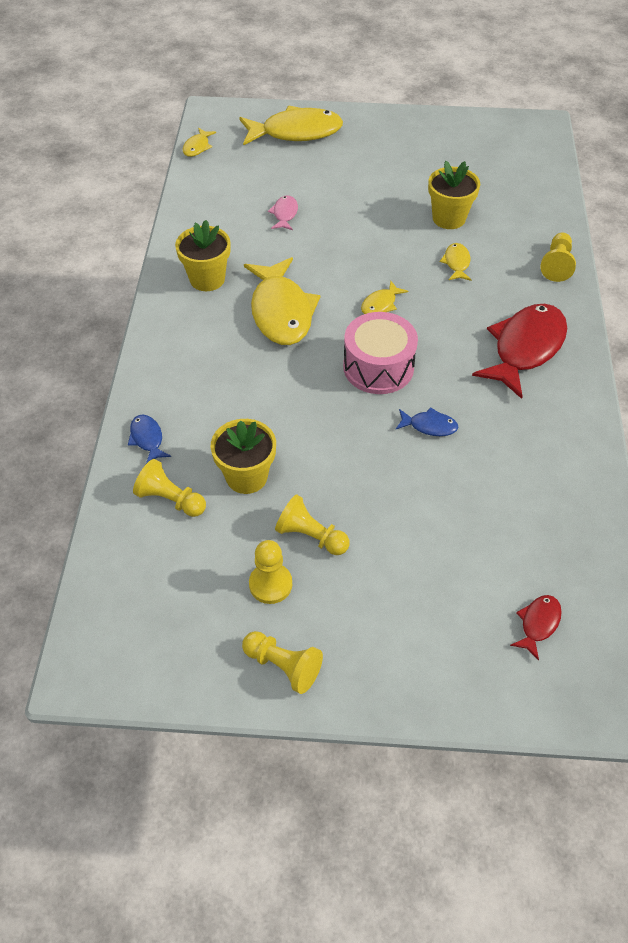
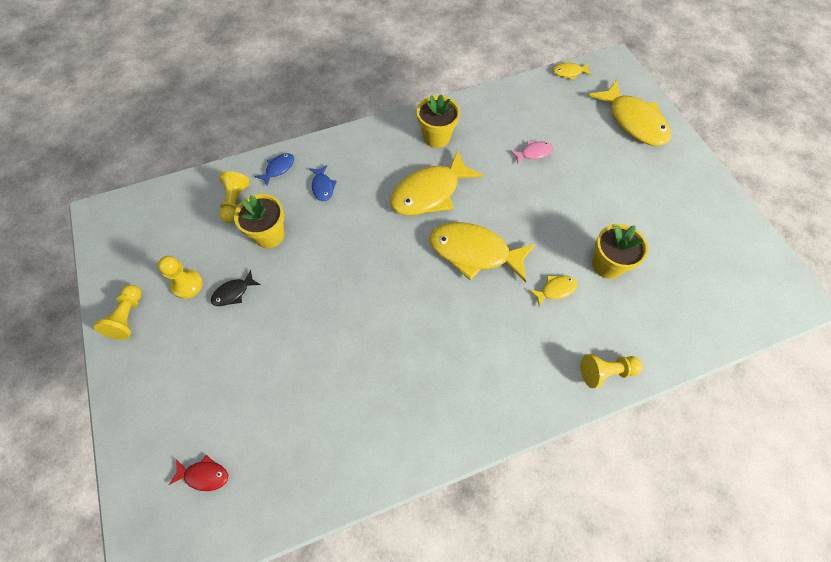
camera: 65 degrees right, 10 degrees up
(311, 536) = (233, 293): yellow pawn -> black fish
(378, 367) = (407, 275): pink drum -> none
(380, 304) = (474, 252): yellow fish -> yellow fish, size x2.20
(429, 426) = (364, 332): blue fish -> blue fish (323, 187)
(525, 348) = (484, 377): red fish -> none

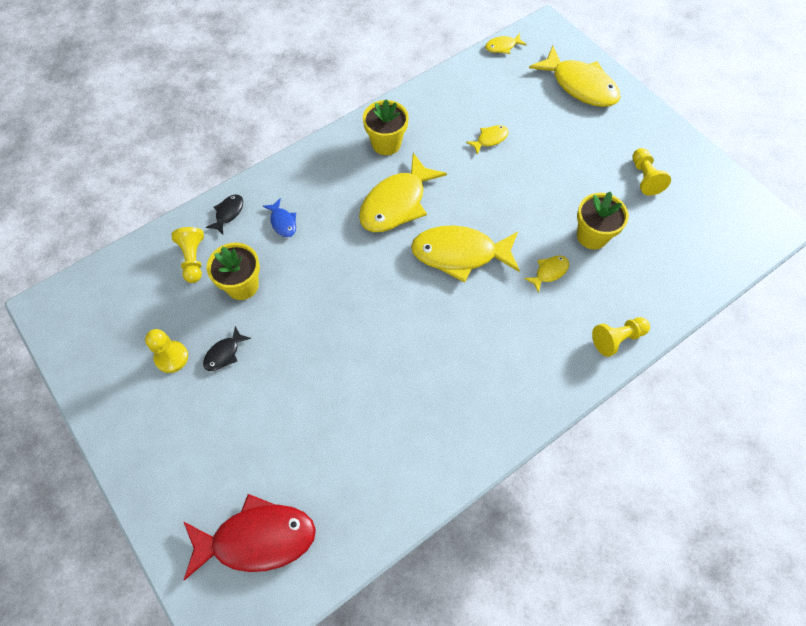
camera: 15 degrees left, 0 degrees up
(128, 317) = (118, 406): yellow pawn -> yellow pawn (644, 178)
(204, 475) = (257, 539): red fish -> red fish, size x2.20
(278, 169) = (228, 213): blue fish -> black fish
(533, 153) = (490, 139): pink fish -> yellow fish

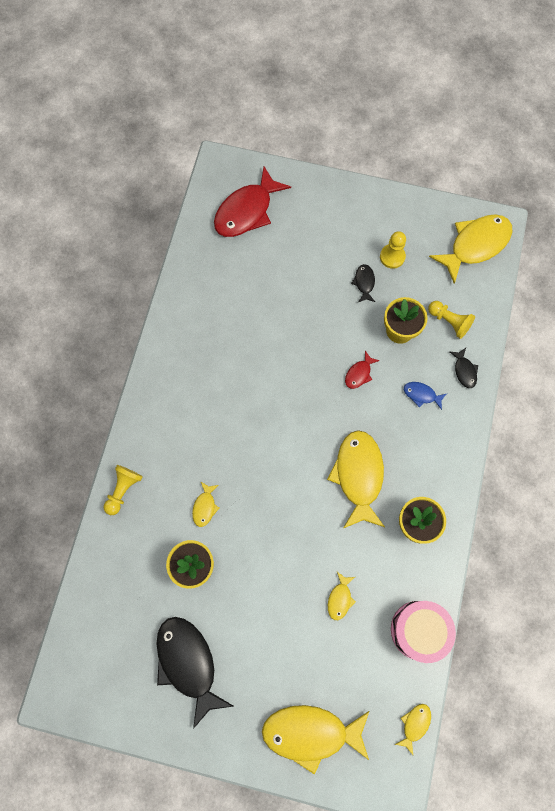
camera: 140 degrees right, 10 degrees up
(315, 277) = (359, 373): none -> red fish
(449, 87) = (419, 630): none -> pink drum
(460, 254) = (278, 470): yellow fish -> yellow fish (475, 245)
(644, 178) = (188, 663): yellow pawn -> black fish

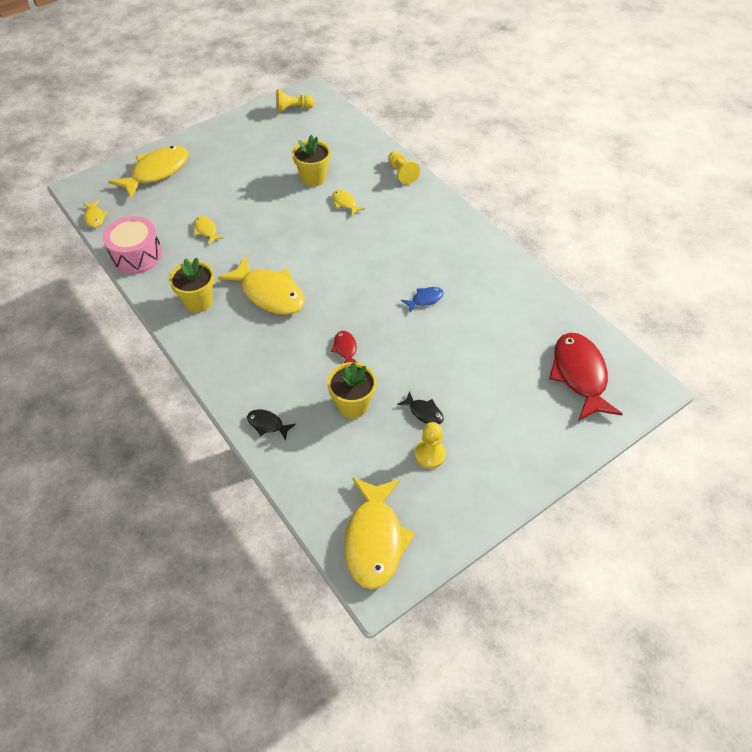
camera: 130 degrees right, 20 degrees down
(188, 663) = (261, 146): black fish -> none
(421, 395) = (282, 378): blue fish -> blue fish (425, 299)
(449, 322) = (321, 449): yellow pawn -> yellow pawn (293, 109)

